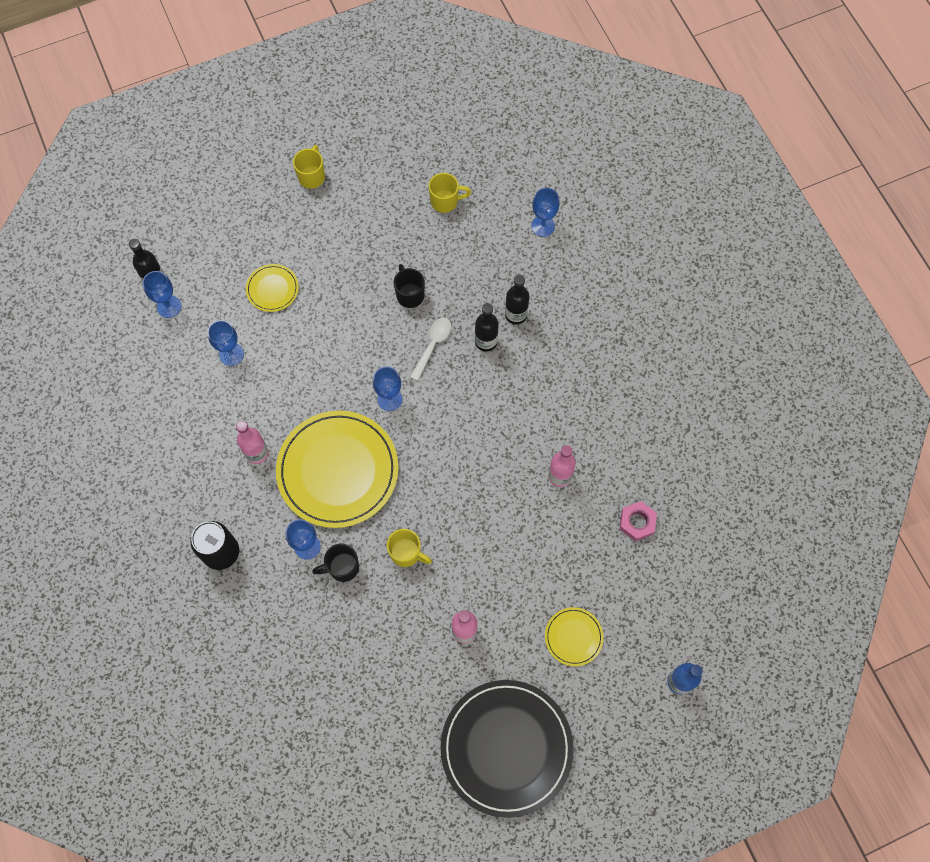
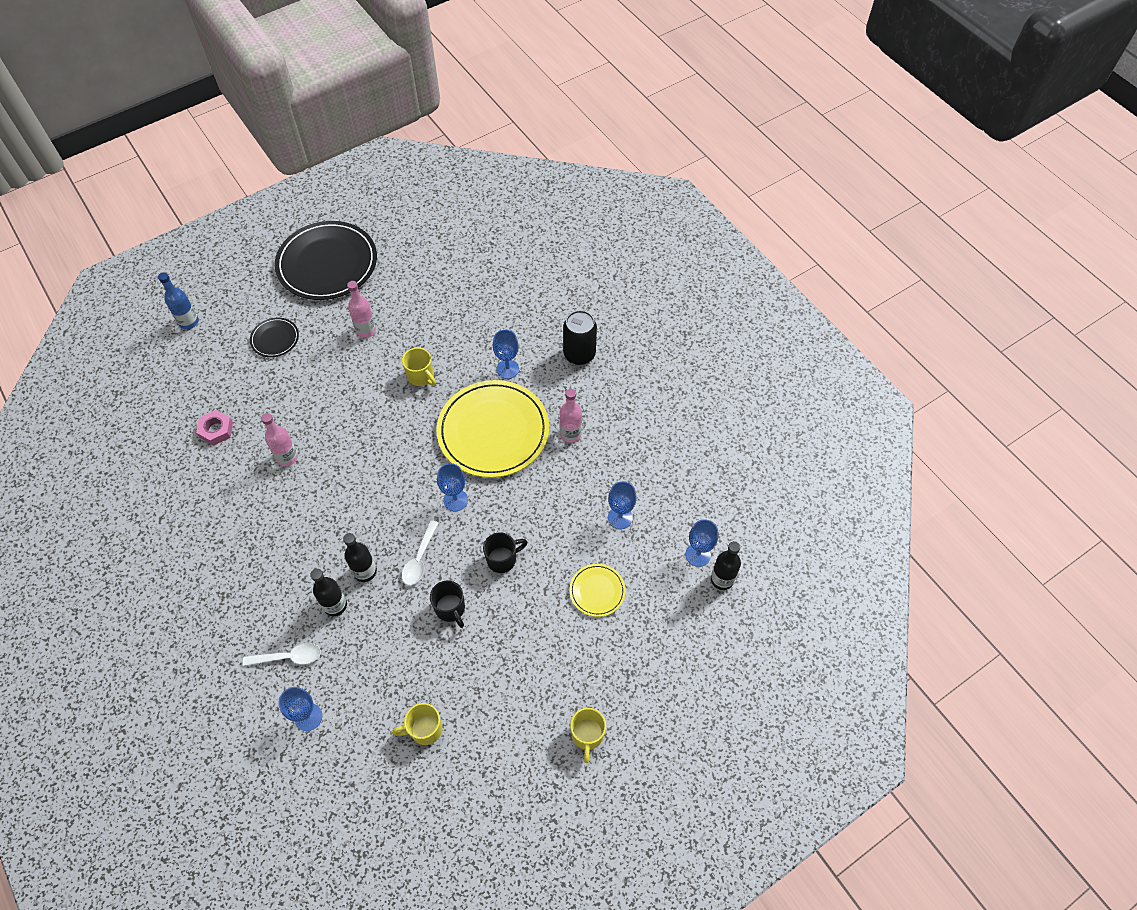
camera: 170 degrees right, 10 degrees down
(342, 567) = (474, 358): black mug -> black mug (502, 559)
(406, 553) = (421, 376): yellow mug -> yellow mug turned 150 degrees counterclockwise
(559, 276) = (289, 657): none -> white spoon
(573, 637) = (275, 339): yellow plate -> black plate

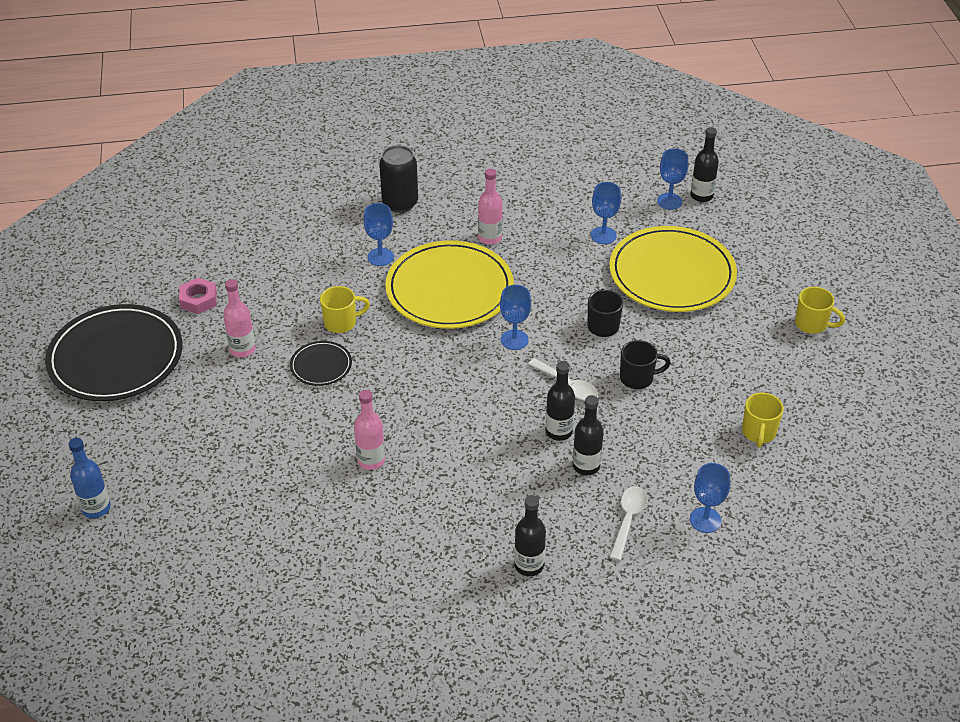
camera: 65 degrees left, 15 degrees down
(216, 430) = (287, 517): pink nut -> pink nut (198, 300)
(220, 603) = (529, 565): none -> black bottle
(275, 339) = (191, 431): black plate -> black plate (321, 365)
(597, 591) = (672, 273): yellow plate -> yellow plate, size x2.19

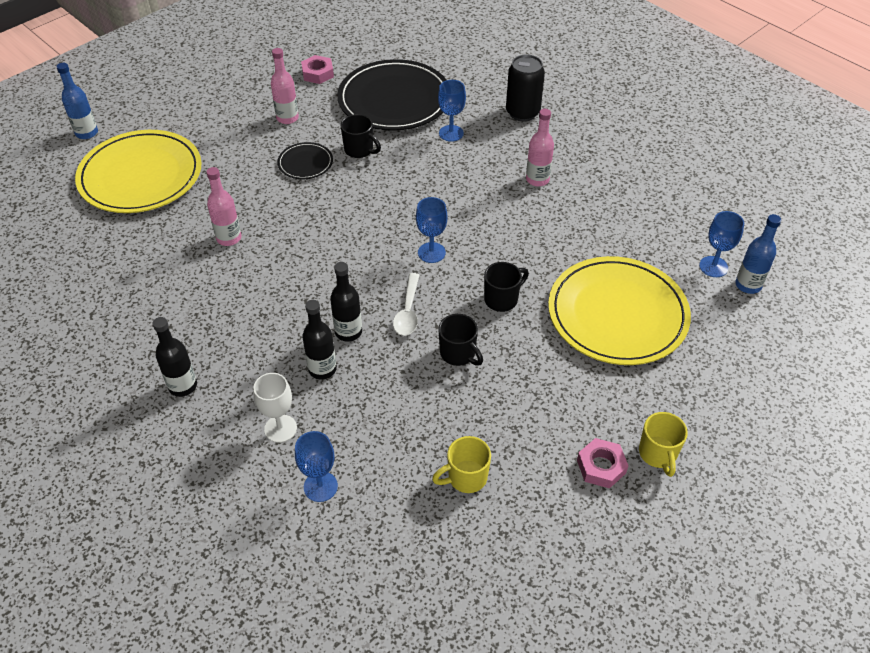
camera: 55 degrees right, 5 degrees up
(116, 357) = (230, 68): black plate -> black plate (394, 99)
(341, 323) = (359, 150): yellow mug -> black mug
(449, 289) = (453, 187): yellow plate -> yellow plate (140, 176)
(603, 235) = (617, 245): blue goblet -> none
(628, 519) = (280, 428): white spoon -> white goblet
(701, 196) = (748, 285): black bottle -> blue bottle
(801, 357) = (601, 466): none -> pink nut

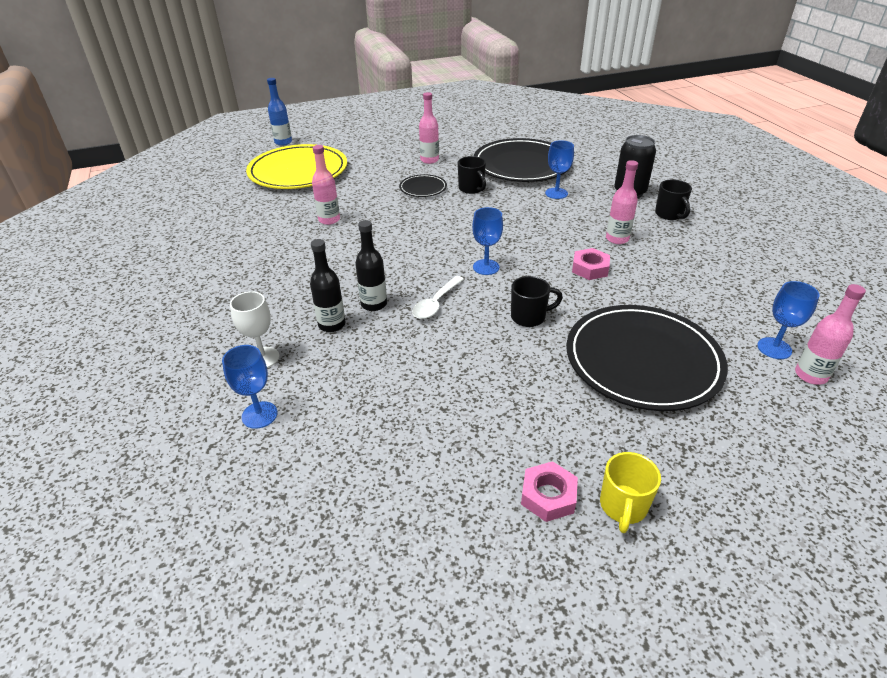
camera: 25 degrees right, 10 degrees down
(183, 386) = (215, 304): black bottle -> none
(318, 73) = (471, 140): pink nut -> pink nut (590, 268)
(458, 354) = (460, 348): black mug -> black mug (669, 214)
(466, 477) = (397, 455): yellow mug -> none
(617, 314) = (642, 360): yellow plate -> black plate
(748, 285) = (810, 375): blue bottle -> pink bottle

